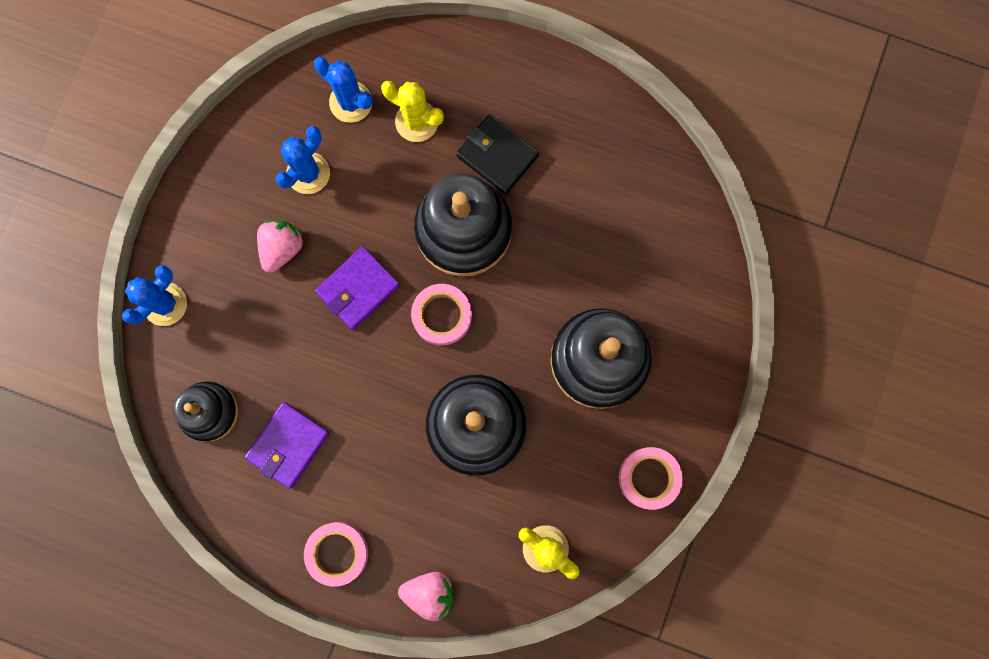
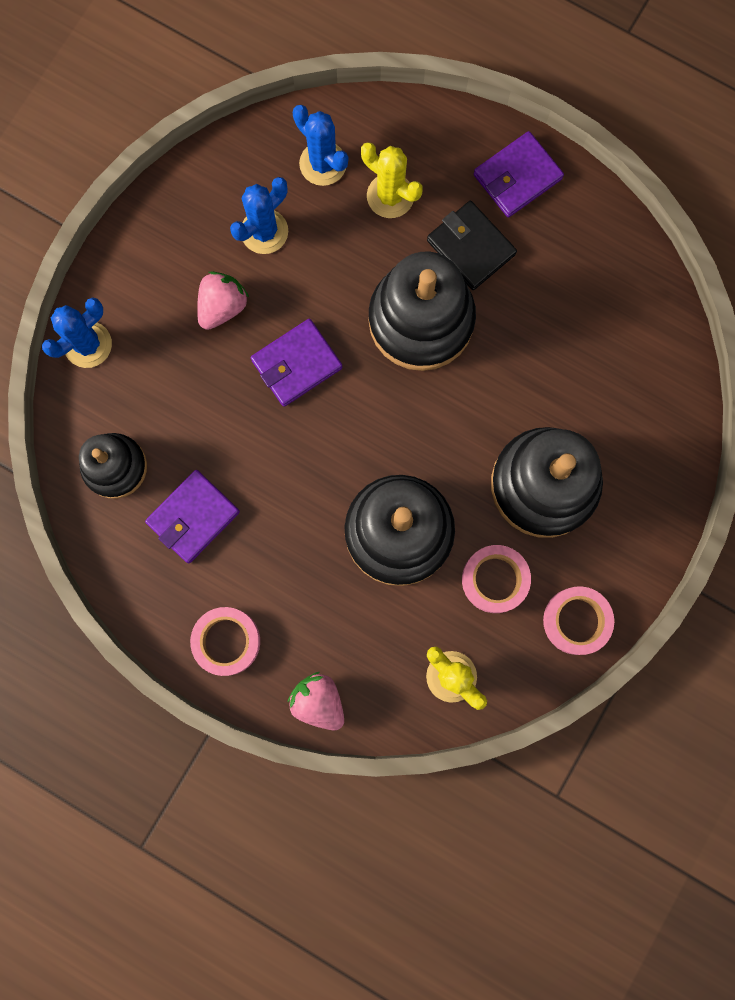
camera: 10 degrees right, 0 degrees up
(429, 592) = (318, 701): pink strawberry -> pink strawberry turned 150 degrees counterclockwise
(442, 315) = (382, 408): pink tape -> pink tape (495, 579)
(528, 85) = (517, 177): none -> purple wallet

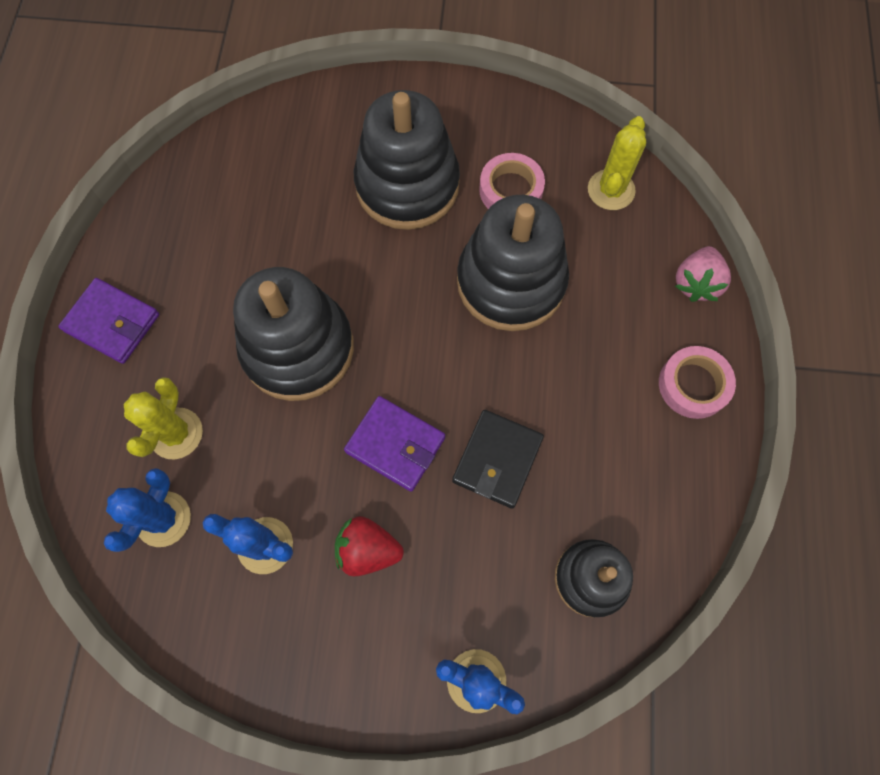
camera: 115 degrees left, 10 degrees down
(193, 517) = (598, 472): purple wallet -> none
(222, 306) = (367, 550): pink strawberry -> red strawberry
(470, 247) = (204, 335): black wallet -> black wallet (497, 460)
(576, 621) = (511, 118): pink tape -> none

